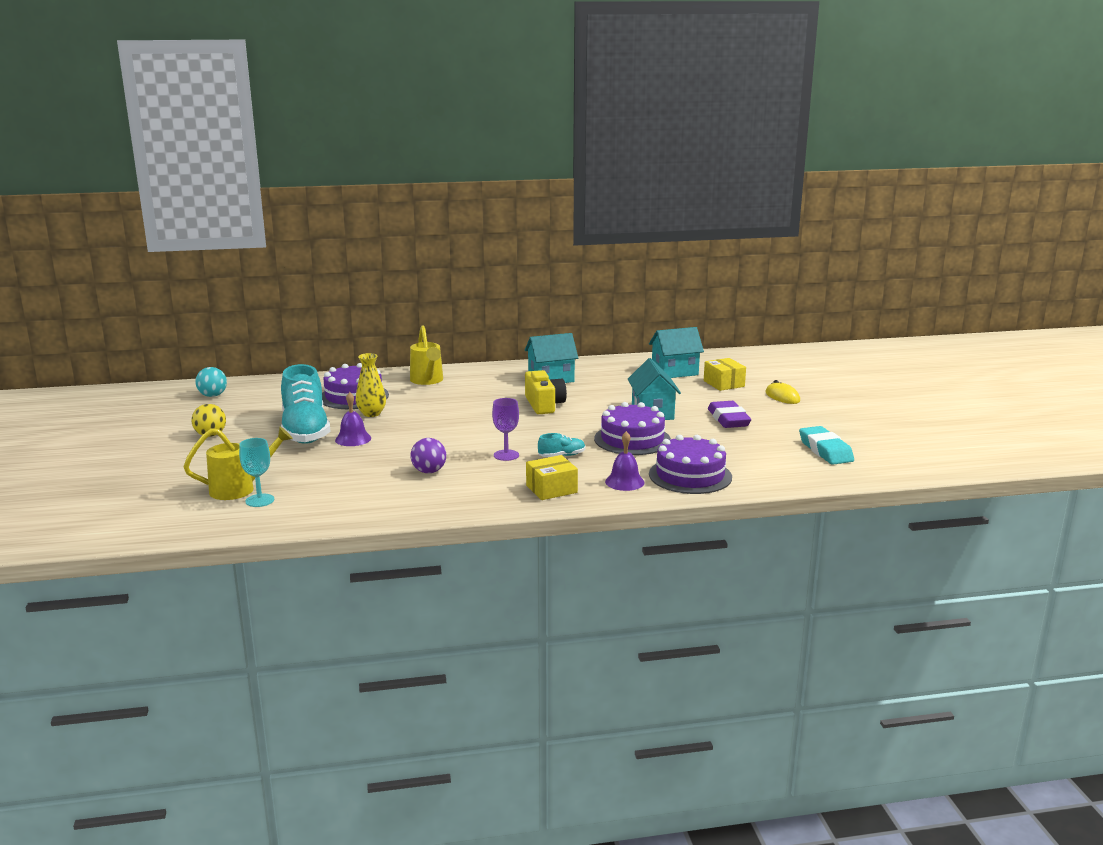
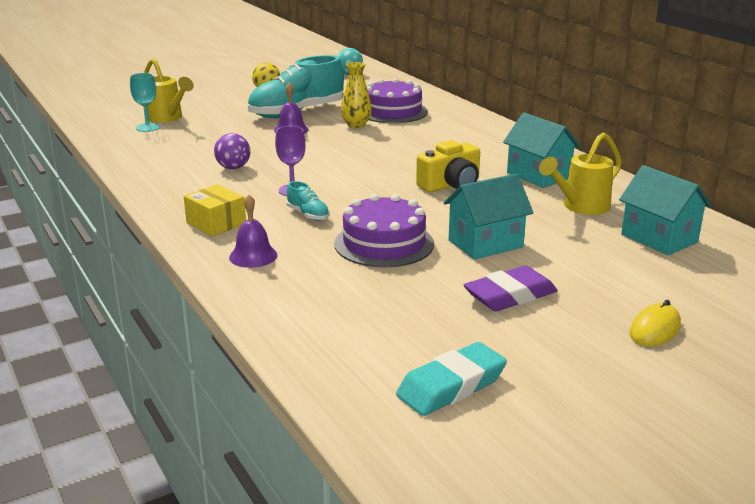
camera: 70 degrees right, 5 degrees up
(427, 381) = (464, 128): yellow watering can -> yellow watering can (580, 207)
(690, 475) = (292, 291): purple cake -> none
(723, 384) = (655, 277): yellow box -> none

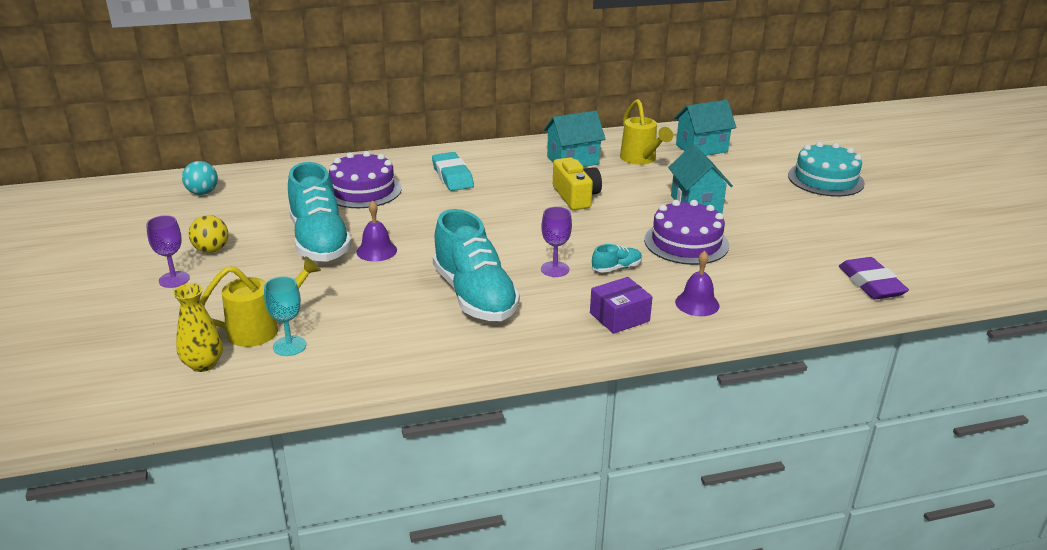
camera: 75 degrees left, 5 degrees up
(216, 223) = (619, 317): yellow box -> purple box
(223, 89) = (174, 279): none -> purple goblet
(233, 168) = (474, 296): purple ball -> turquoise shoe
(356, 125) = (389, 214): yellow vase -> yellow vase (203, 364)
(451, 386) = (897, 252): turquoise eraser -> turquoise eraser (452, 176)
(510, 296) = (780, 212): purple eraser -> purple eraser (871, 284)
(655, 329) = (825, 179): yellow mouse -> turquoise cake

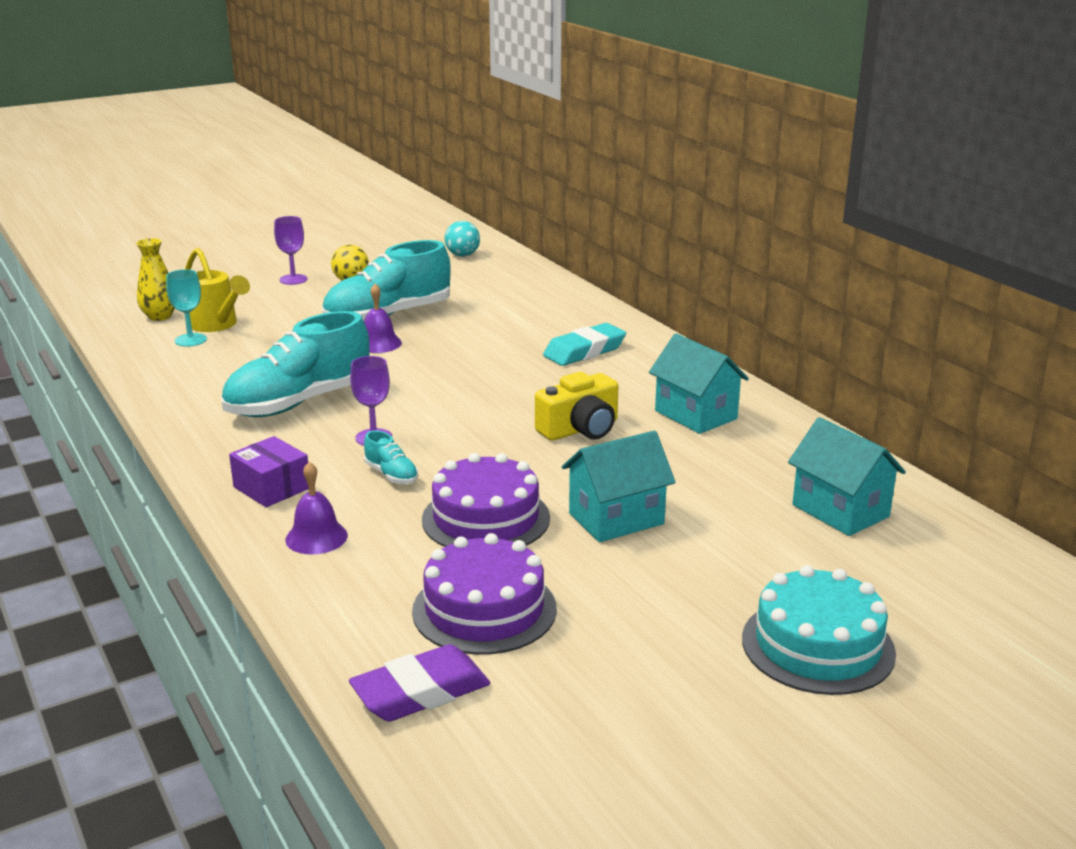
camera: 75 degrees right, 5 degrees down
(363, 190) = (514, 315): purple cake -> purple cake (484, 609)
(641, 159) = (745, 463): yellow watering can -> none

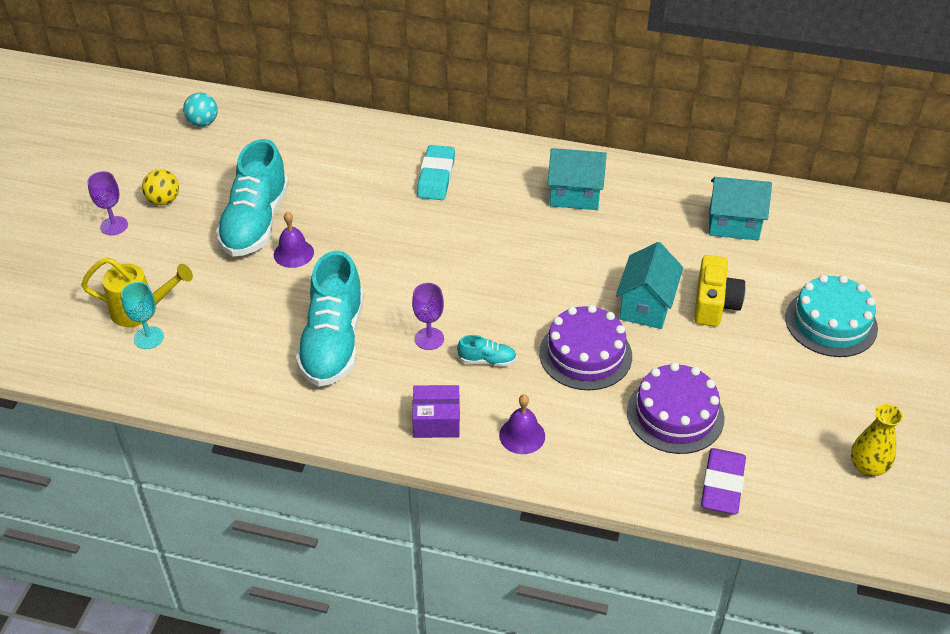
camera: 45 degrees left, 20 degrees up
(160, 316) = (76, 330): yellow vase -> yellow vase (868, 467)
(580, 429) = (532, 249): yellow camera -> yellow camera (714, 303)

